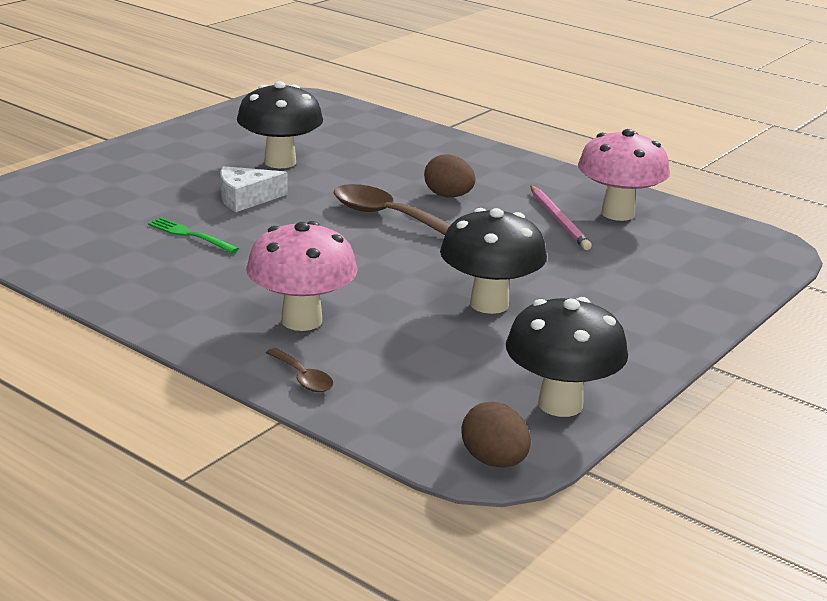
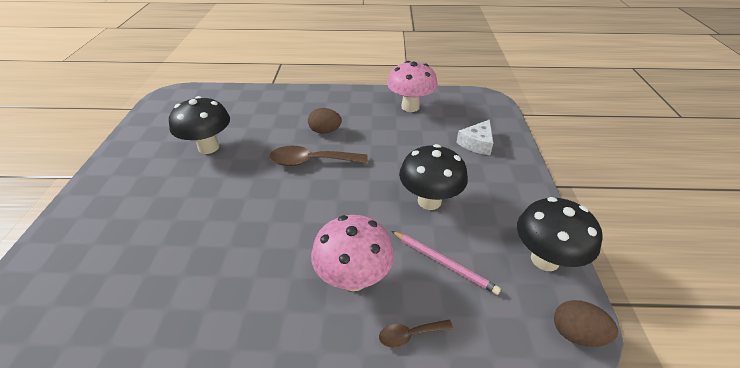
camera: 35 degrees left, 15 degrees up
(189, 235) = (209, 239): green fork -> none
(245, 198) = (215, 187): white cheese -> white cheese (477, 143)
(303, 378) = (409, 335): brown spoon -> brown spoon turned 150 degrees clockwise
(559, 220) = (392, 123): pink pencil -> pink pencil (444, 263)

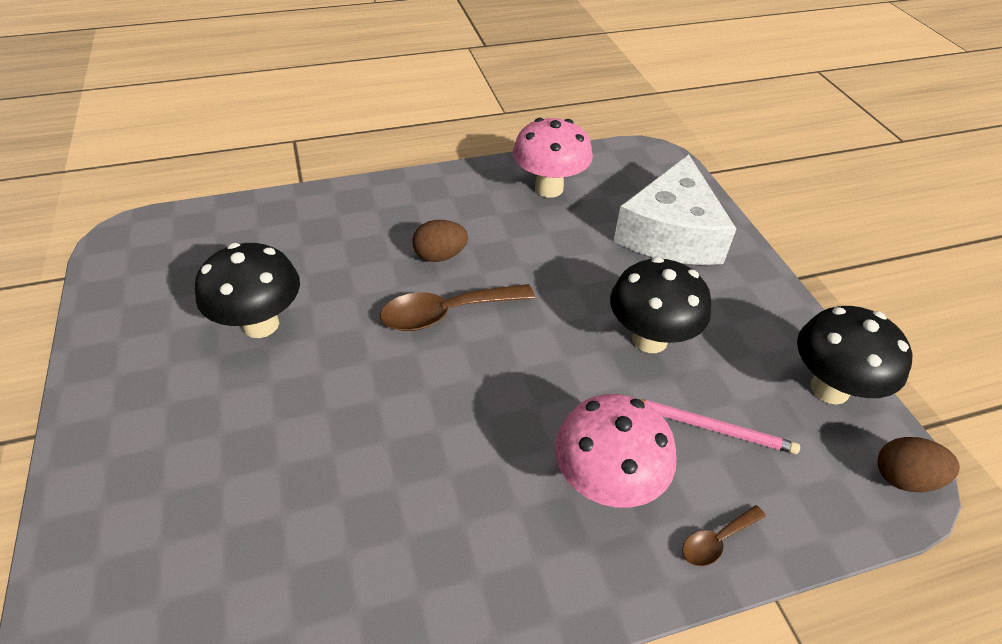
camera: 20 degrees left, 5 degrees up
(477, 143) = (671, 233): white cheese -> white cheese, size x1.99

